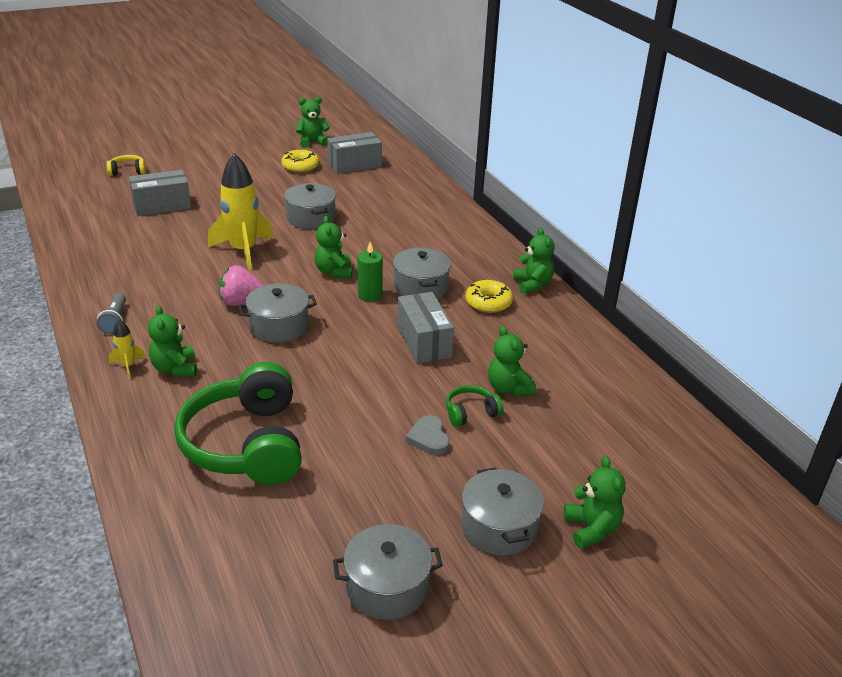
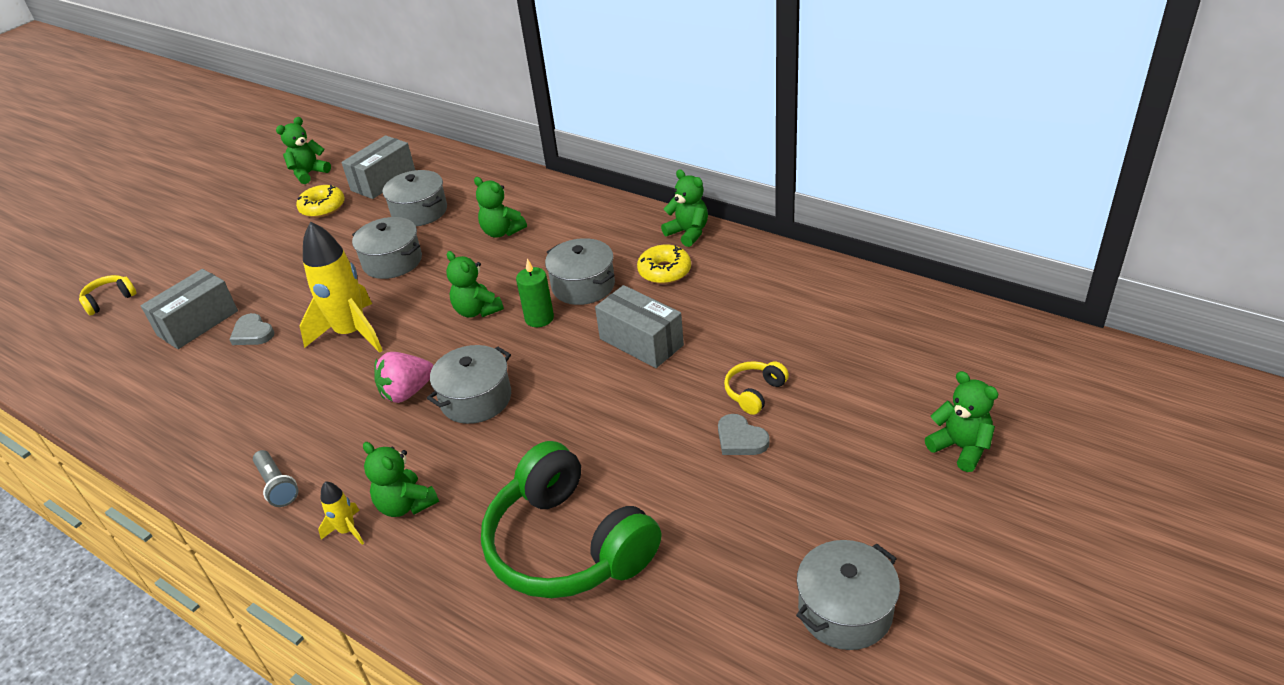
camera: 25 degrees left, 5 degrees up
(186, 225) = (252, 333): none -> grey heart
(471, 413) = (754, 392): green headphones -> yellow headphones
(499, 527) = (885, 492): grey pot -> grey pot (419, 211)
(508, 388) = (765, 350): green teddy bear -> green teddy bear (502, 232)

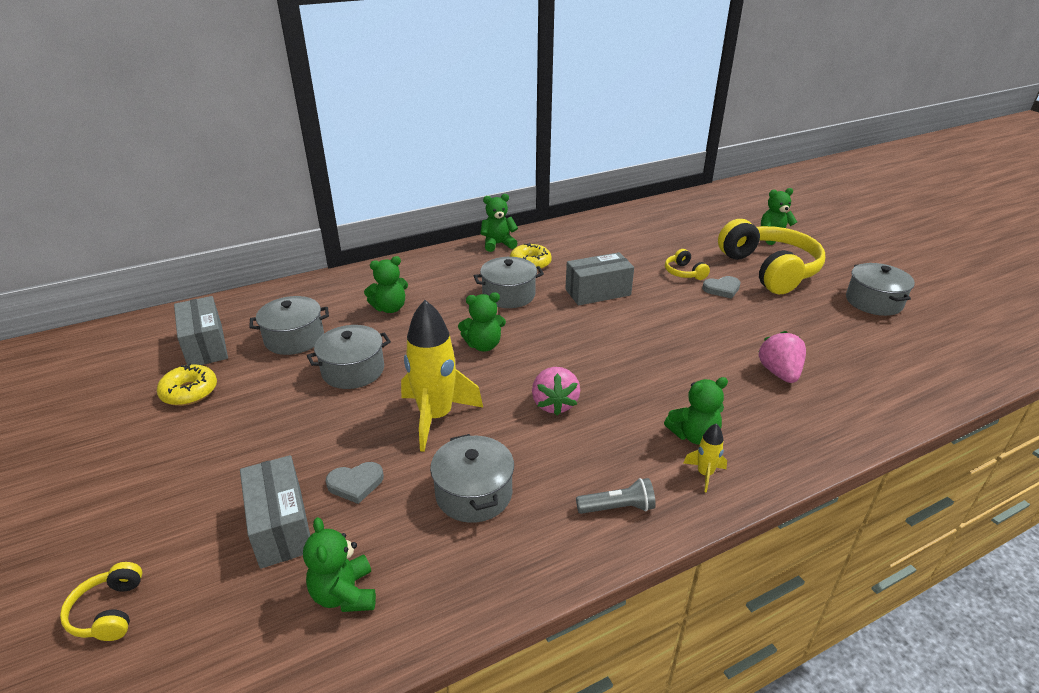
camera: 65 degrees left, 5 degrees down
(309, 173) = (103, 387): green teddy bear -> green teddy bear (345, 594)
(476, 399) = (595, 372): grey pot -> grey pot (474, 493)
(539, 318) = (526, 322): green candle -> none
(568, 545) = (779, 373): green headphones -> pink strawberry
(842, 470) = (769, 270): none -> yellow headphones

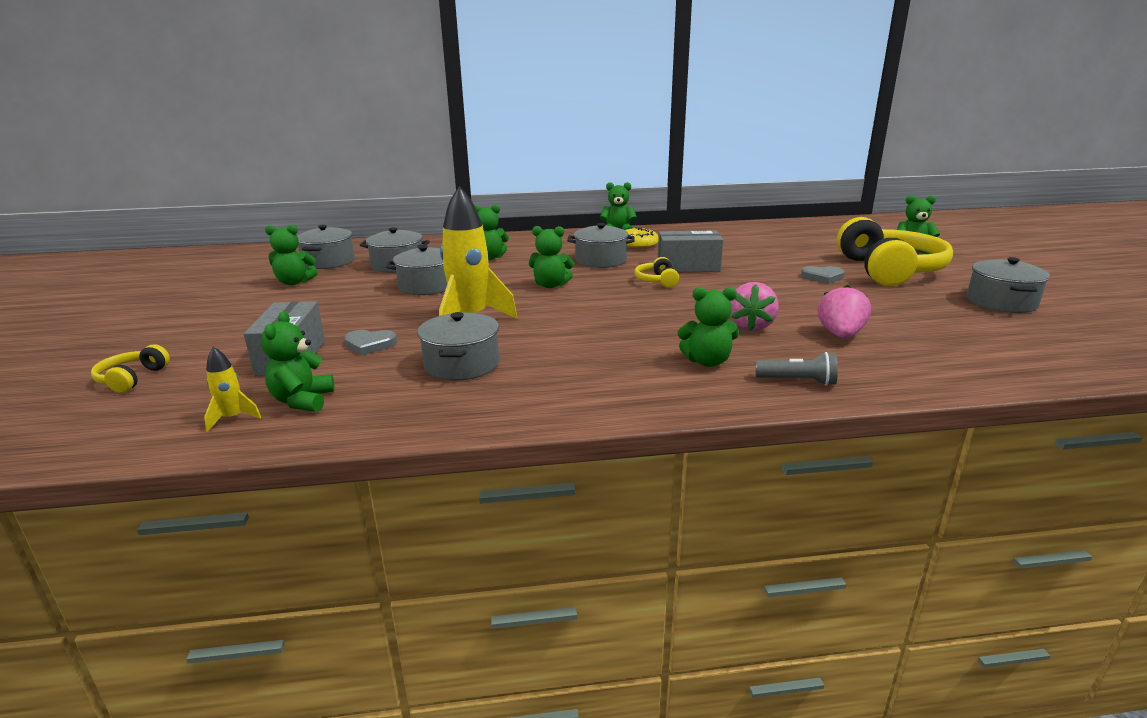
camera: 20 degrees right, 10 degrees down
(189, 392) = (294, 282): yellow donut -> green teddy bear
(205, 346) = (328, 262): grey box -> grey pot
(554, 404) = (584, 325): pink strawberry -> pink strawberry (751, 326)
(618, 507) = (587, 393): grey flashlight -> grey flashlight (798, 381)
(684, 273) = (789, 264): yellow headphones -> yellow headphones (657, 281)
(704, 474) = (696, 387): yellow rocket -> yellow rocket (233, 418)

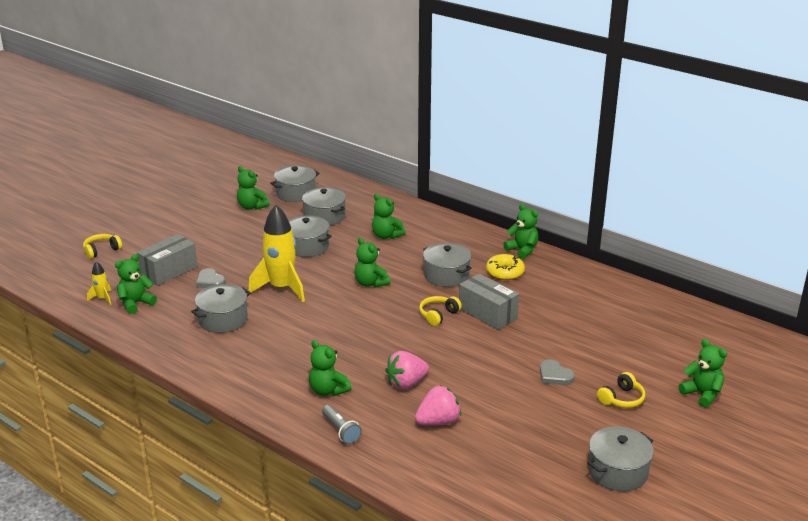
camera: 45 degrees right, 5 degrees up
(888, 270) = (621, 399): yellow headphones -> yellow headphones, size x0.42

